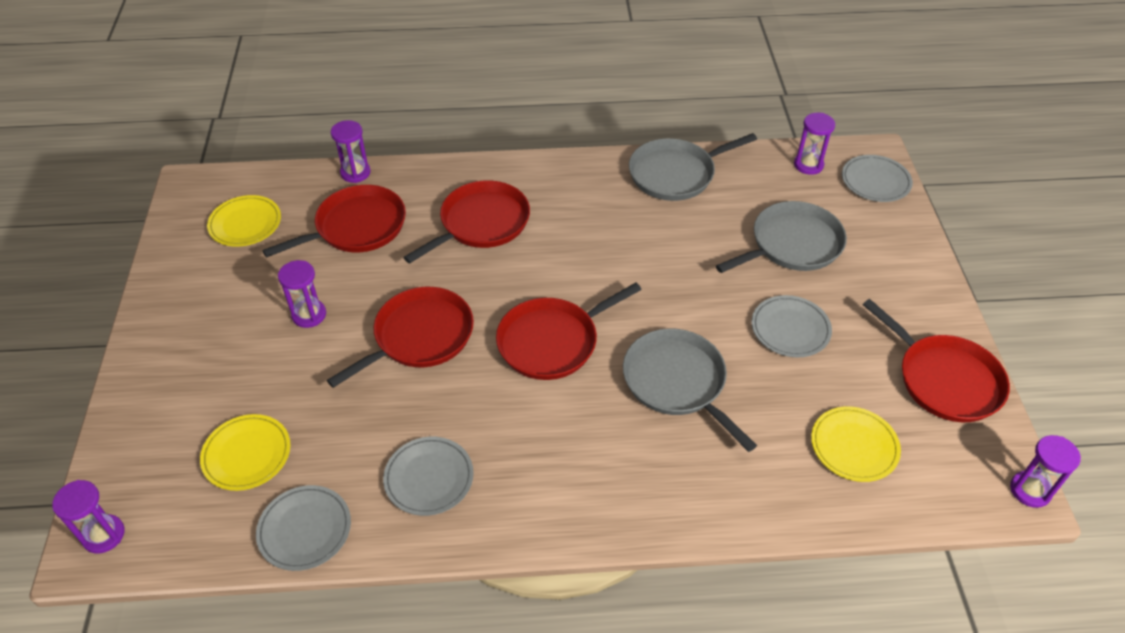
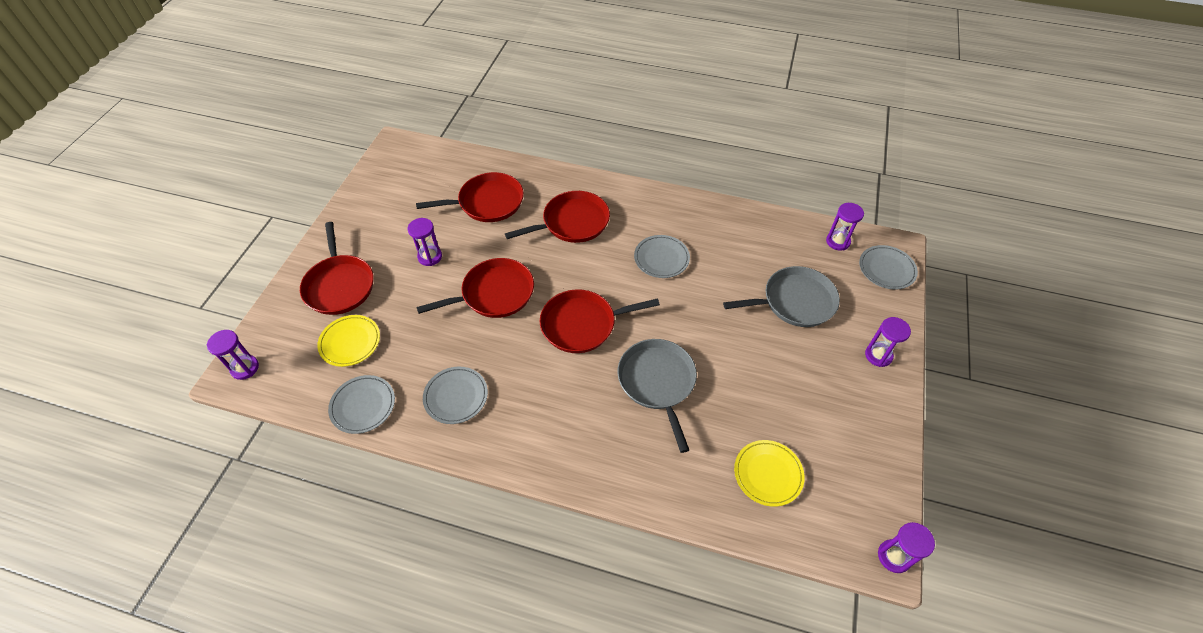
camera: 20 degrees right, 5 degrees up
(245, 224) = (417, 181): yellow plate -> none
(355, 173) = (504, 163): purple hourglass -> purple hourglass (878, 355)
(675, 174) = (730, 222): grey pan -> none
(790, 329) = (761, 367): grey plate -> grey plate (661, 258)
(944, 379) = (866, 445): red pan -> red pan (339, 285)

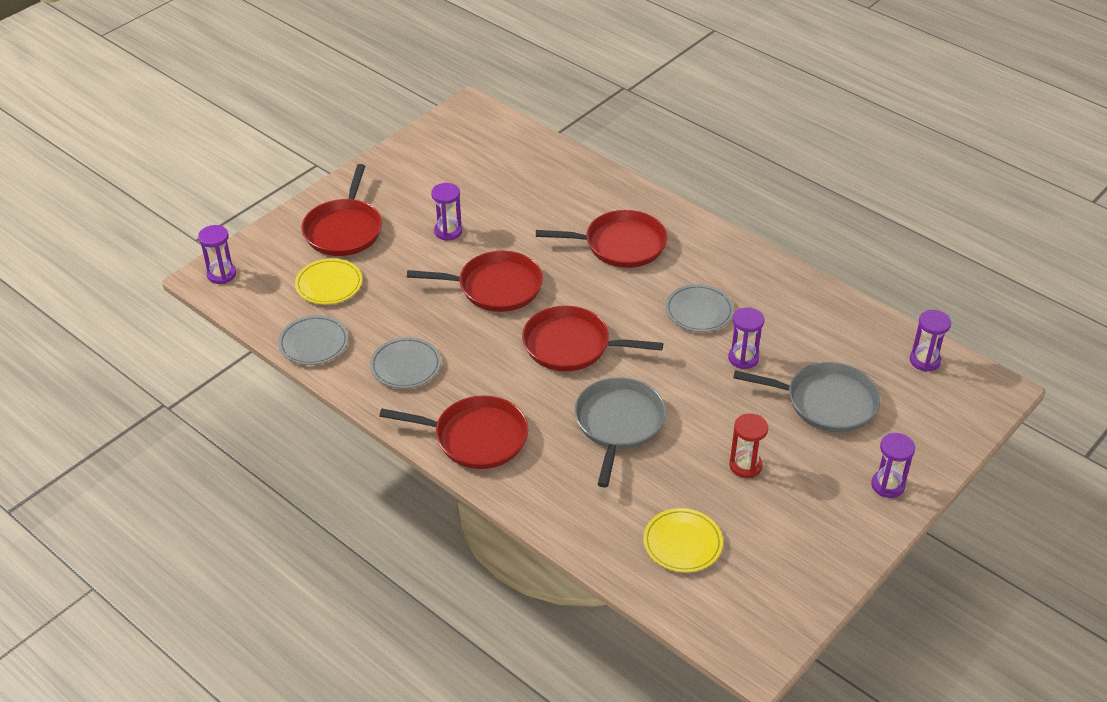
camera: 25 degrees right, 10 degrees down
(487, 202) = (538, 197): red pan -> red pan (475, 437)
(772, 381) = (745, 466): none -> red hourglass
(886, 269) = (965, 407): grey plate -> none
(894, 556) = (767, 659): purple hourglass -> purple hourglass (743, 358)

